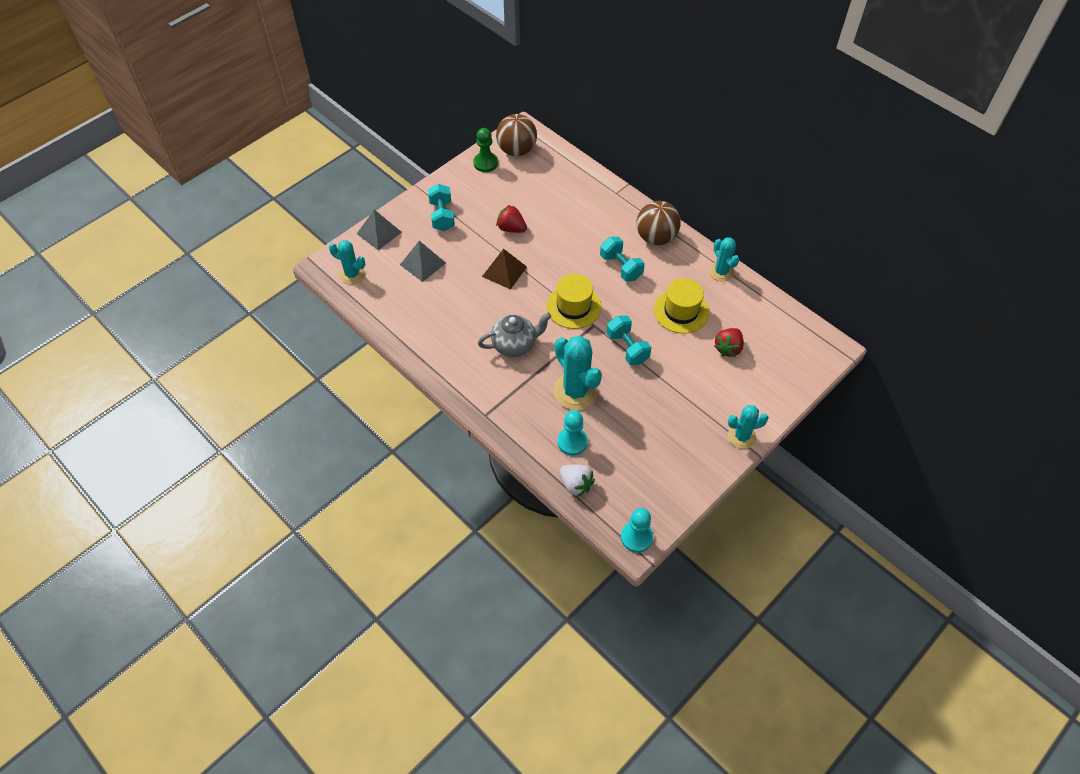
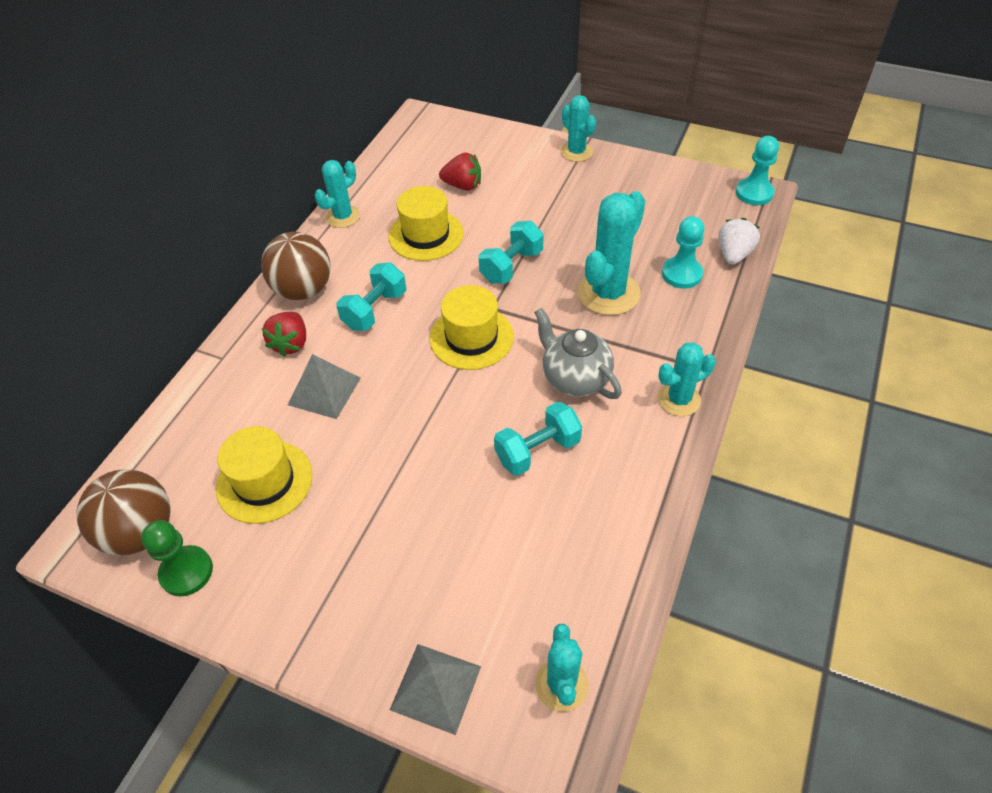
camera: 110 degrees left, 5 degrees down
(423, 263) = (479, 570): grey pyramid -> grey pyramid (324, 391)
(442, 216) = (351, 589): turquoise dumbbell -> turquoise dumbbell (537, 450)
(471, 389) = (679, 399): none -> turquoise cactus
(504, 271) = (443, 442): brown pyramid -> none
(511, 228) = (345, 467): red strawberry -> red strawberry (291, 344)
(520, 197) = (264, 481): none -> yellow hat

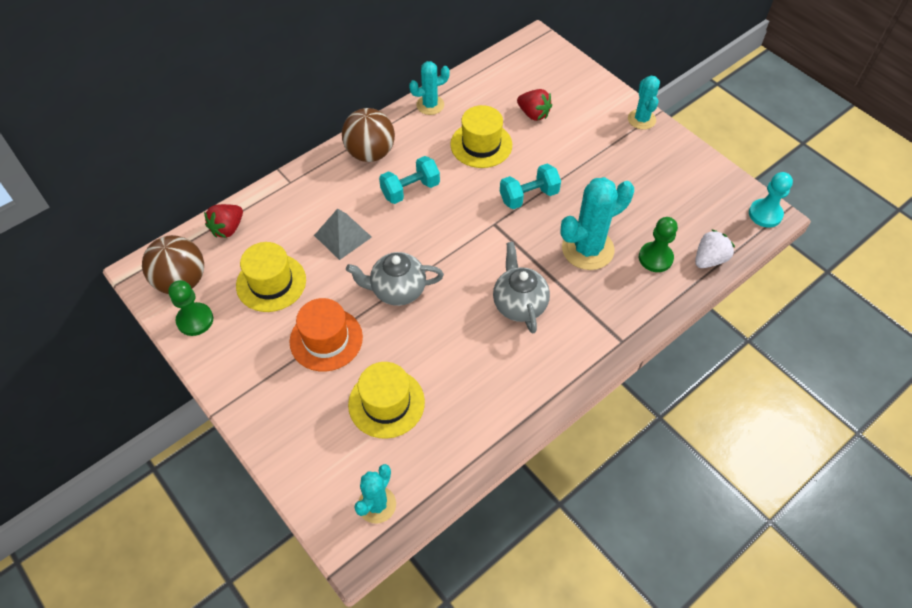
camera: 25 degrees right, 5 degrees up
(291, 344) = (340, 191): red strawberry -> red strawberry (228, 228)
(375, 516) = (326, 339): none -> orange hat
(428, 423) = (397, 290): none -> grey teapot
(435, 687) = (300, 466): grey pyramid -> none
(471, 337) = (465, 240): yellow hat -> yellow hat (386, 403)
(537, 450) = (459, 344): turquoise dumbbell -> none
(679, 399) = (584, 354): turquoise cactus -> none
(682, 274) = (655, 258): turquoise pawn -> green pawn

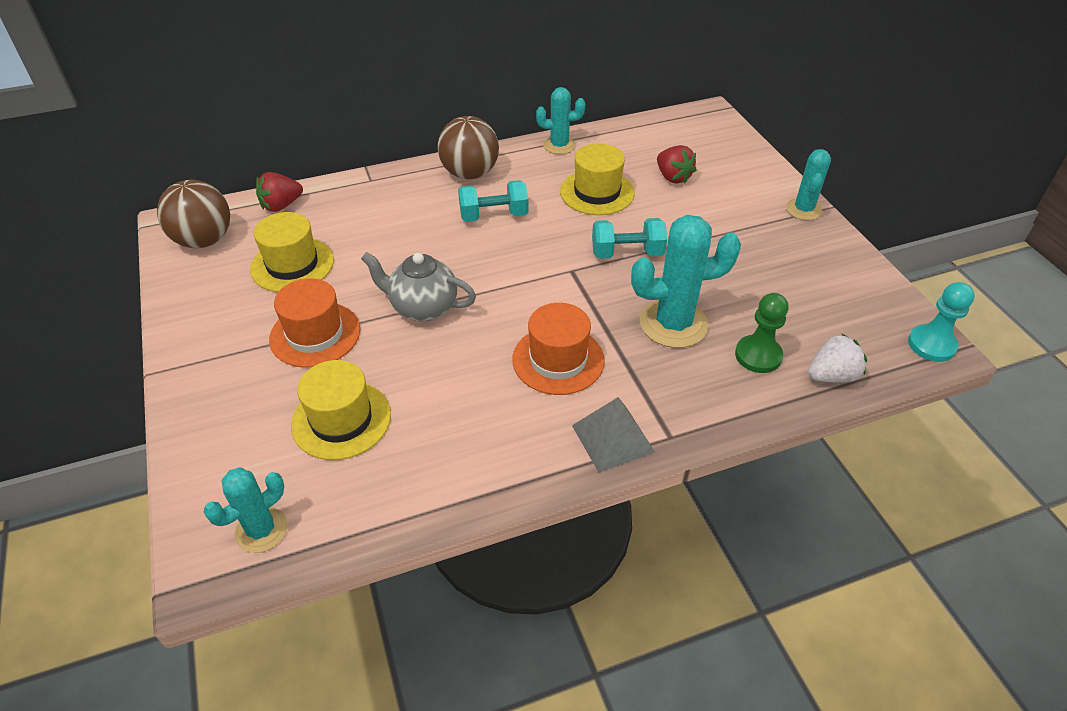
camera: 20 degrees right, 10 degrees down
(195, 320) = (193, 279): green pawn -> none
(342, 236) = (394, 241): grey pyramid -> grey pyramid (612, 438)
(519, 304) = (558, 360): grey teapot -> orange hat

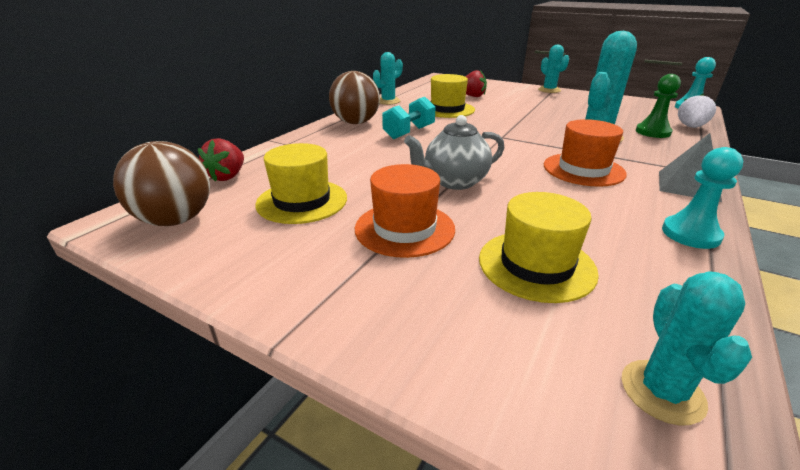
camera: 40 degrees left, 15 degrees down
(495, 475) = (690, 234): none -> turquoise pawn
(627, 253) = (513, 122): turquoise dumbbell -> none

